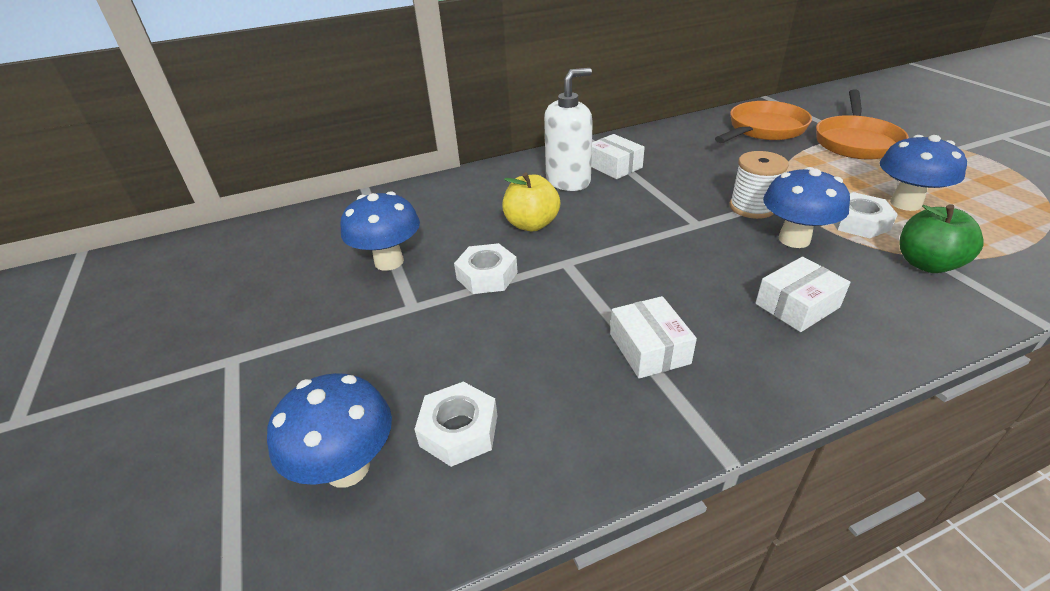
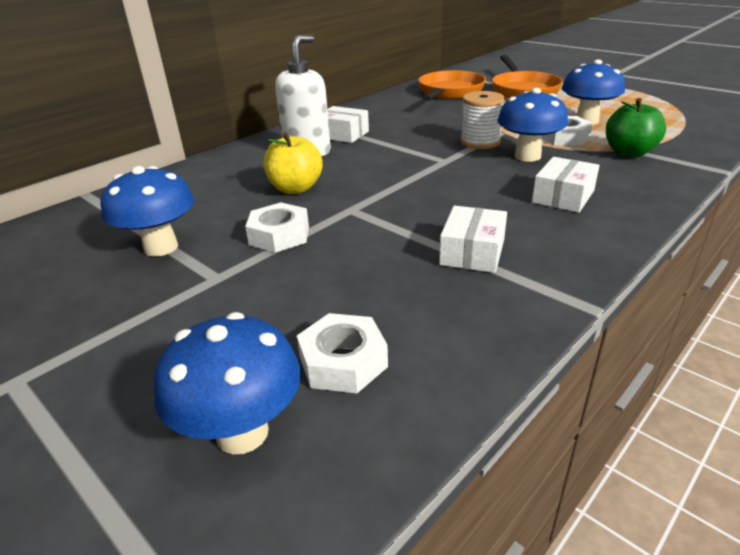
camera: 25 degrees left, 5 degrees down
(649, 348) = (472, 252): white box -> white box turned 60 degrees clockwise

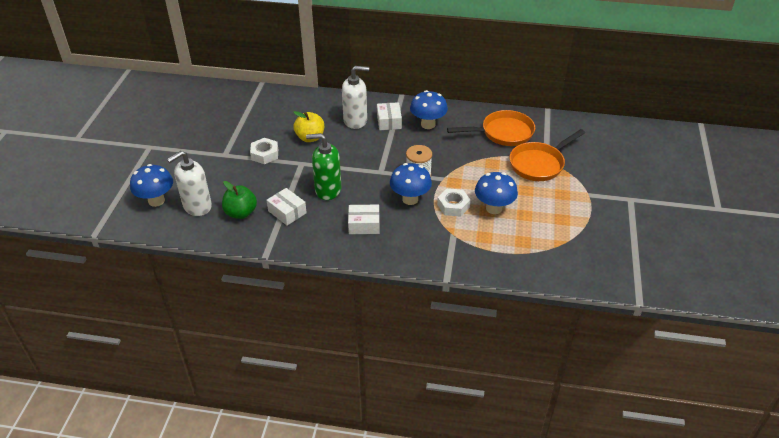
camera: 55 degrees right, 10 degrees up
(161, 247) = (235, 129): blue mushroom -> blue mushroom (428, 124)
(343, 362) = (197, 206): white nut -> white soap dispenser
(447, 204) = (328, 190): none -> green soap dispenser
(472, 252) = (287, 212): white box -> white box turned 60 degrees clockwise
(629, 153) = (447, 237): green apple -> green apple (241, 213)

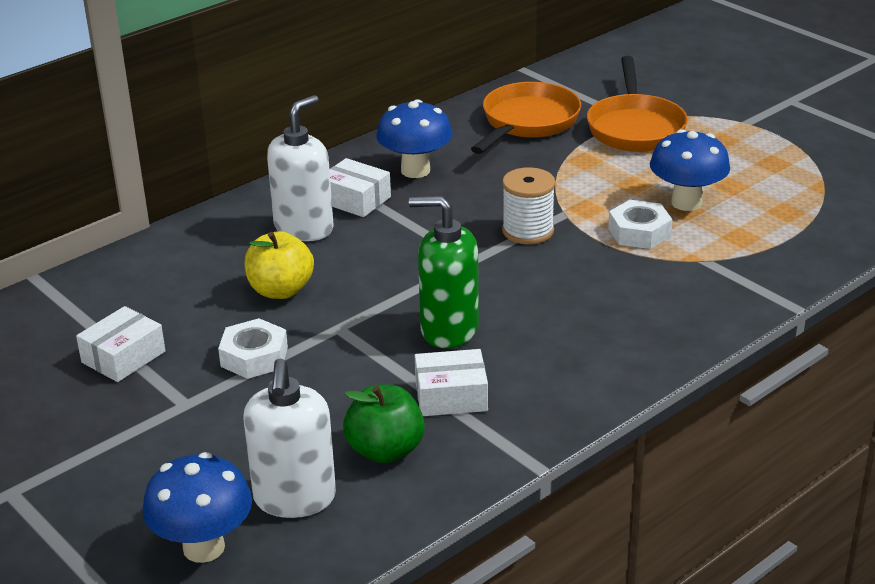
camera: 50 degrees left, 10 degrees down
(328, 190) = (448, 330): green soap dispenser -> green soap dispenser turned 60 degrees clockwise
(364, 225) = (584, 330): white box -> white box (123, 357)
(410, 199) = (575, 262): blue mushroom -> none

